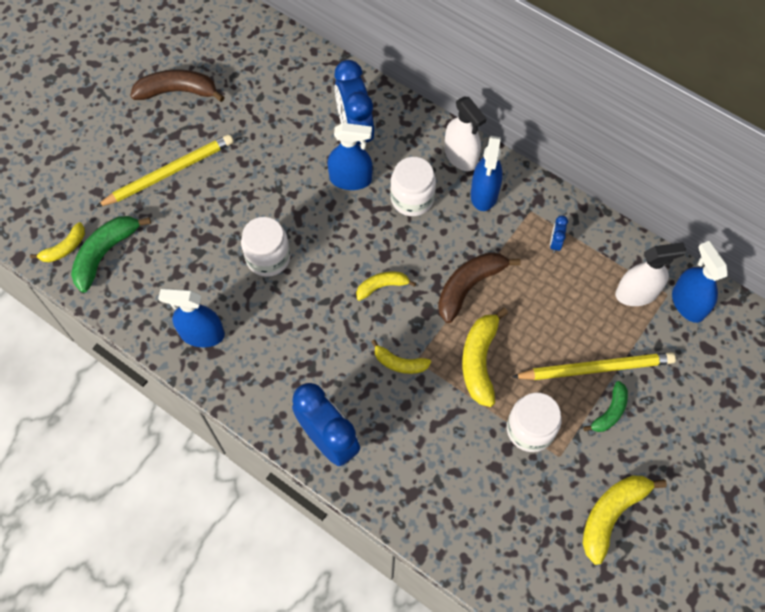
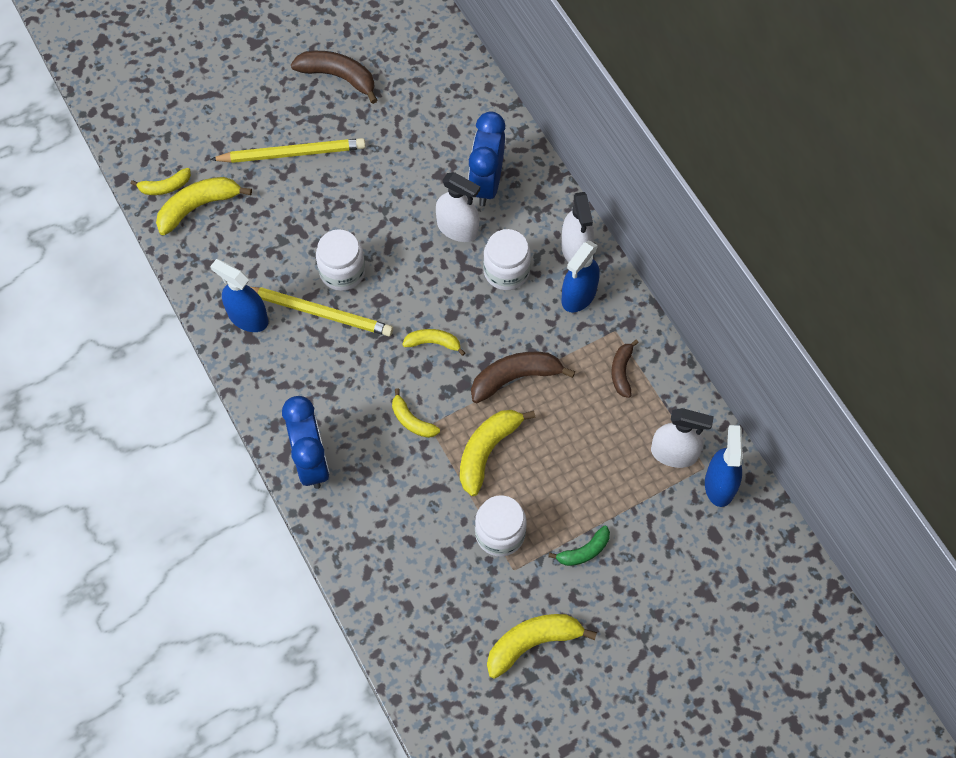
camera: 25 degrees right, 0 degrees up
(105, 254) = (198, 207): green banana -> yellow banana
(350, 179) = (457, 228): blue spray bottle -> white spray bottle
(555, 243) = (621, 371): blue clock -> brown banana
(596, 368) = (594, 505): yellow pencil -> yellow pencil (319, 312)

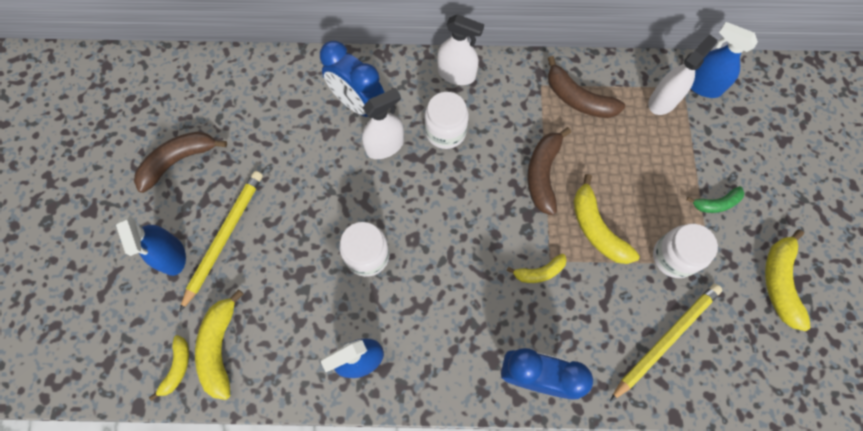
camera: 60 degrees left, 5 degrees up
(319, 312) = (394, 295): yellow pencil -> yellow pencil (665, 339)
(433, 343) = (477, 218): yellow banana -> none
(579, 295) = (497, 93): blue spray bottle -> blue spray bottle (172, 255)
(584, 551) = (716, 203): green banana -> green banana turned 75 degrees clockwise
(621, 371) = (578, 99): brown banana -> brown banana, size x1.67

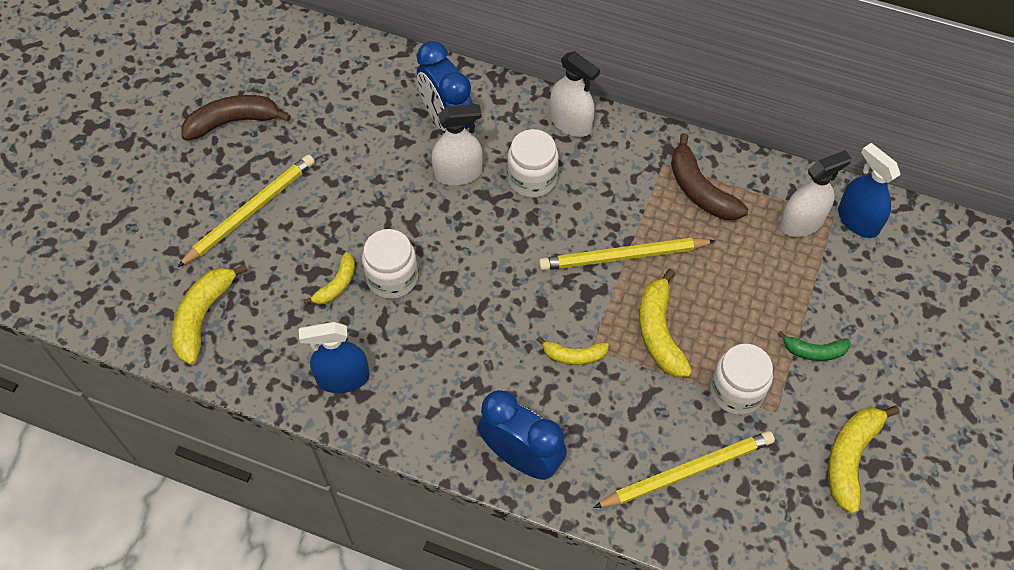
camera: 20 degrees right, 10 degrees down
(172, 255) = (190, 212): blue spray bottle -> none
(177, 368) = (153, 321): yellow banana -> yellow banana (337, 285)
(542, 174) = (623, 257): brown banana -> yellow pencil

